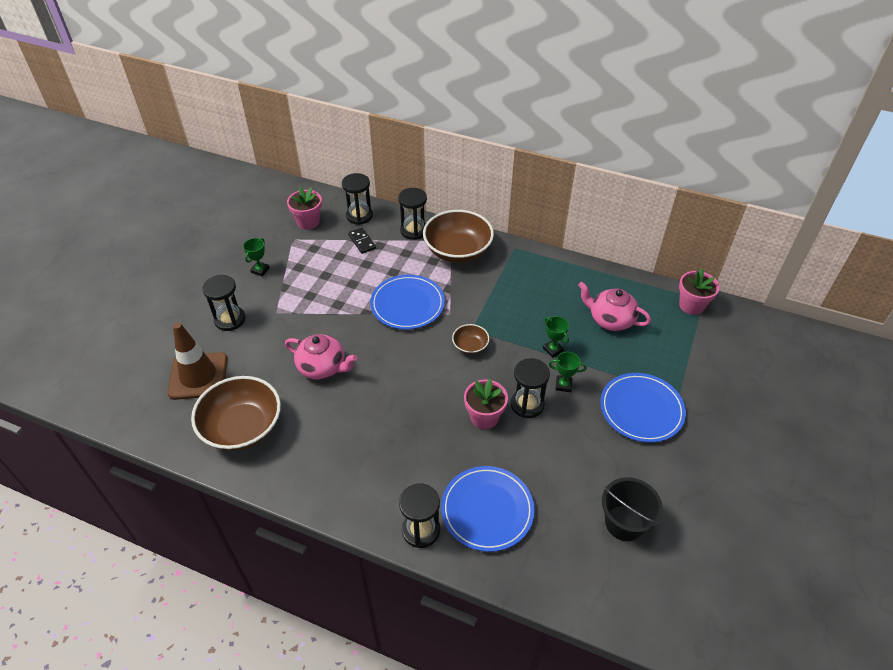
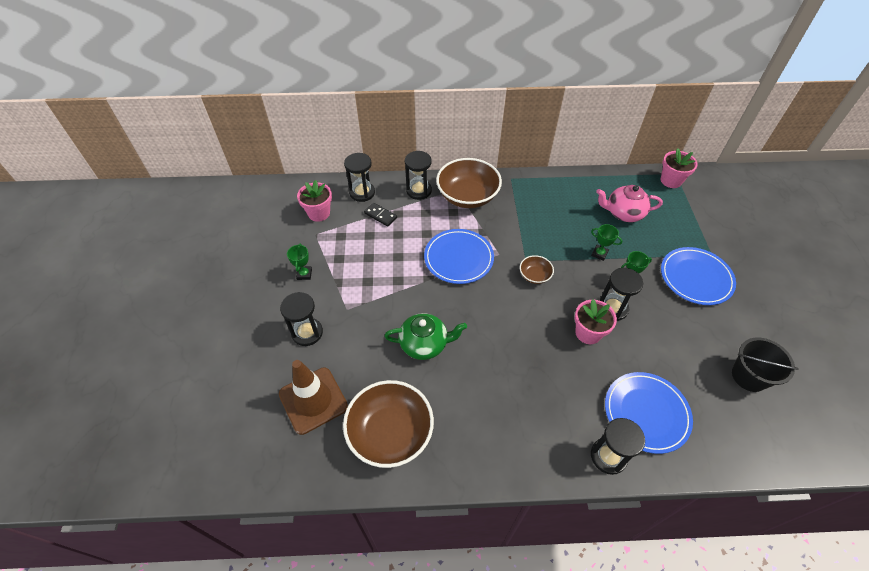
camera: 25 degrees left, 5 degrees up
(323, 367) = (425, 344): pink teapot -> green teapot

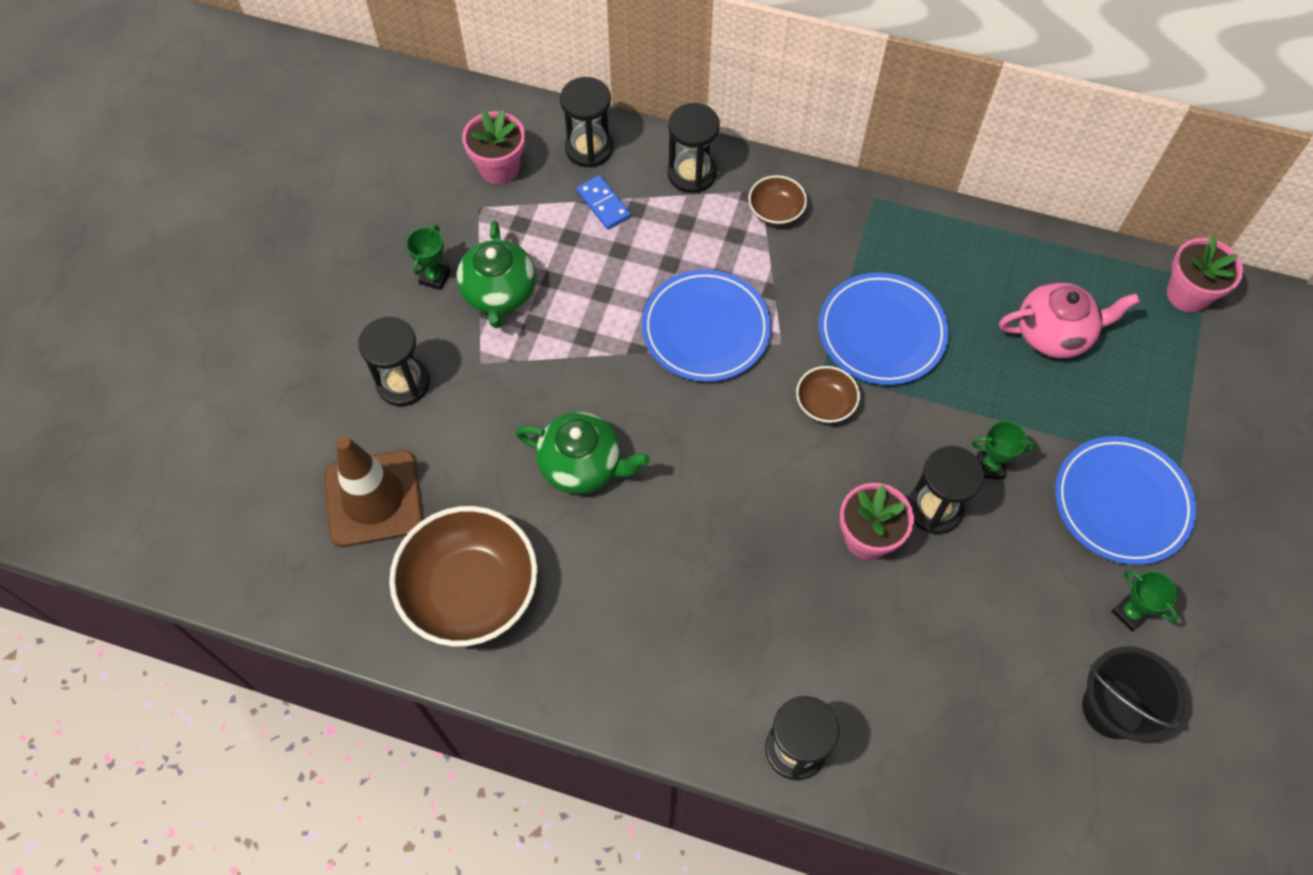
camera: 20 degrees right, 10 degrees up
(343, 272) = (499, 293): none -> green teapot
(380, 215) = (603, 204): black domino -> blue domino
(467, 196) = (775, 211): brown bowl -> brown bowl, size x0.47
(599, 254) = (964, 399): green trophy -> green trophy (1130, 613)
(623, 213) = (1054, 333): pink teapot -> pink teapot turned 150 degrees clockwise
(646, 413) = (895, 705): blue plate -> blue plate (882, 332)

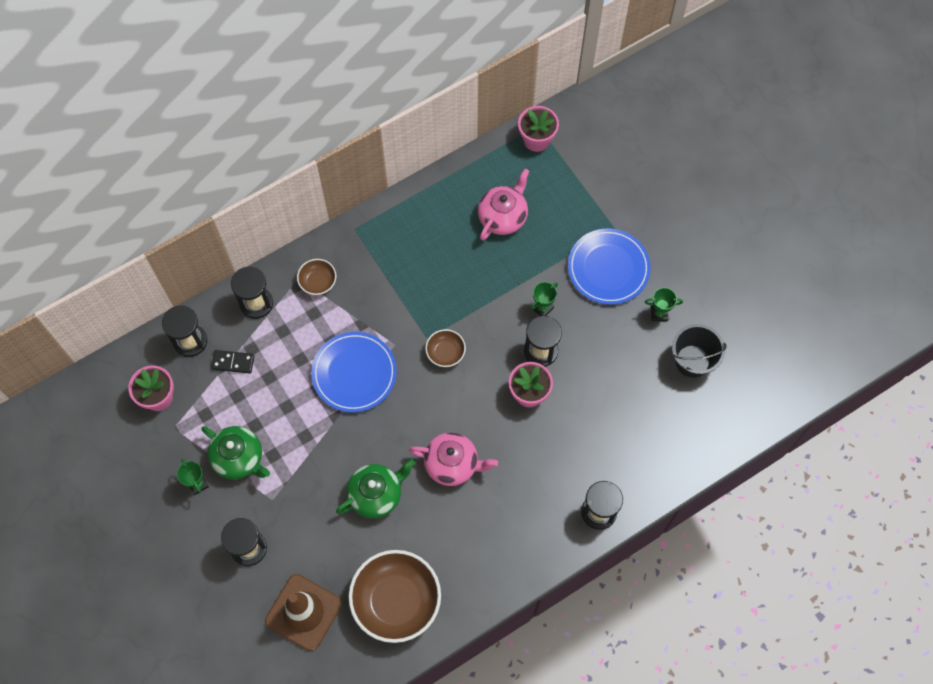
camera: 50 degrees left, 5 degrees up
(603, 204) = (233, 362): blue domino -> black domino
(696, 520) = (452, 464): none -> pink teapot
(882, 332) = (431, 293): blue plate -> none

